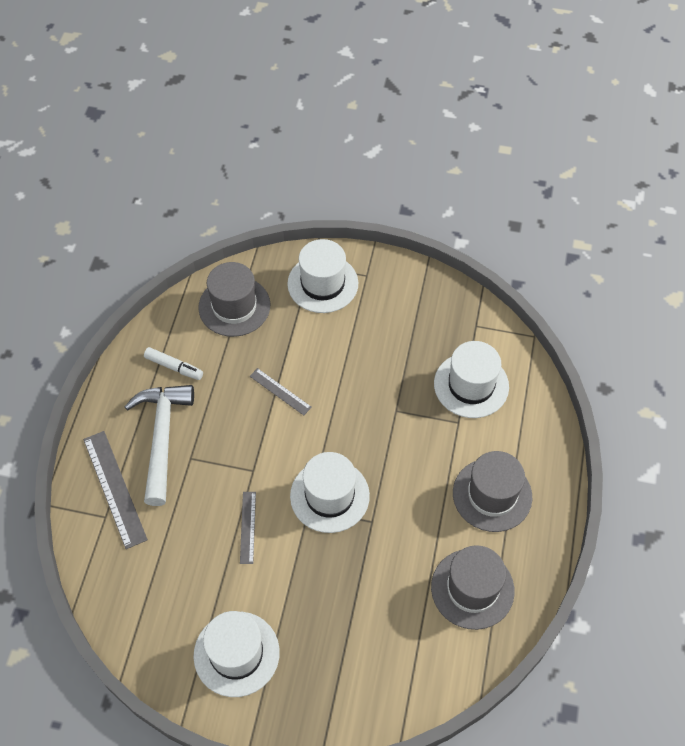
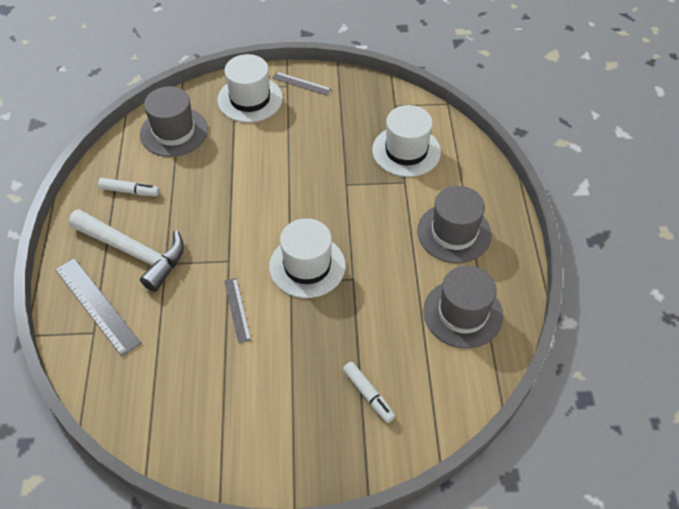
camera: 15 degrees left, 5 degrees down
(162, 438) = (133, 252): white hammer -> white hammer turned 135 degrees clockwise
(236, 654) = (257, 424): white hat -> none
(280, 391) = (235, 191): grey ruler -> grey ruler (301, 83)
(351, 652) = (368, 395): none -> white marker

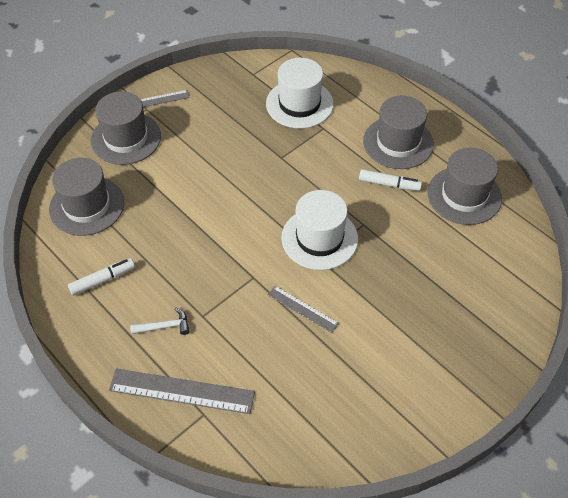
camera: 40 degrees left, 0 degrees up
(133, 252) = (164, 326): white hammer -> white hammer, size x0.42
(250, 99) = (126, 138): white hat -> grey hat
(368, 395) = (464, 298): white marker -> white marker (389, 184)

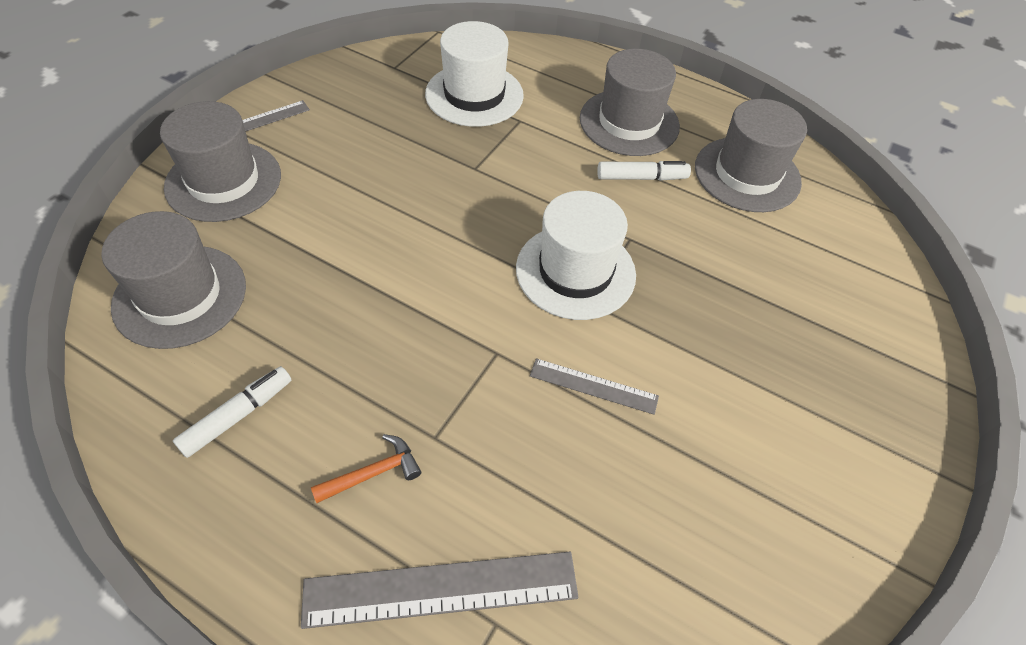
camera: 20 degrees left, 0 degrees up
(164, 326) = (373, 473): white hammer -> orange hammer

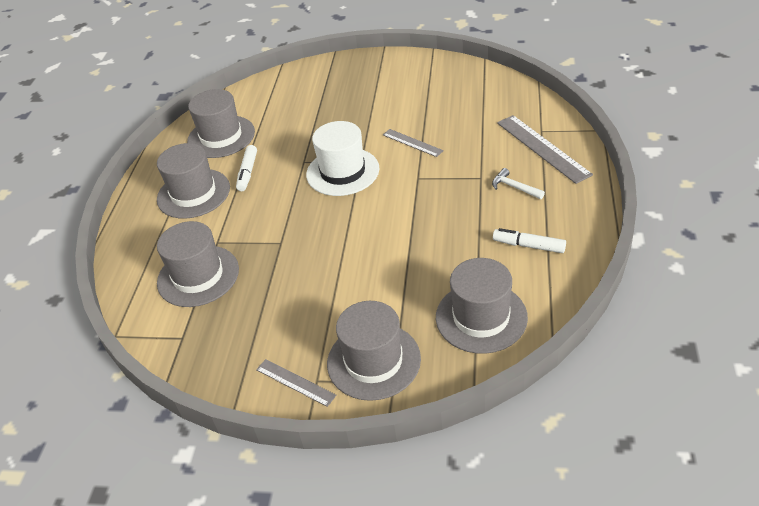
camera: 105 degrees left, 10 degrees down
(373, 473) = (514, 187): orange hammer -> white hammer
(474, 95) = (198, 276): white hat -> grey hat
(593, 386) = (412, 143): grey ruler -> grey ruler turned 45 degrees counterclockwise
(641, 177) = (247, 172): white marker -> white marker turned 150 degrees counterclockwise

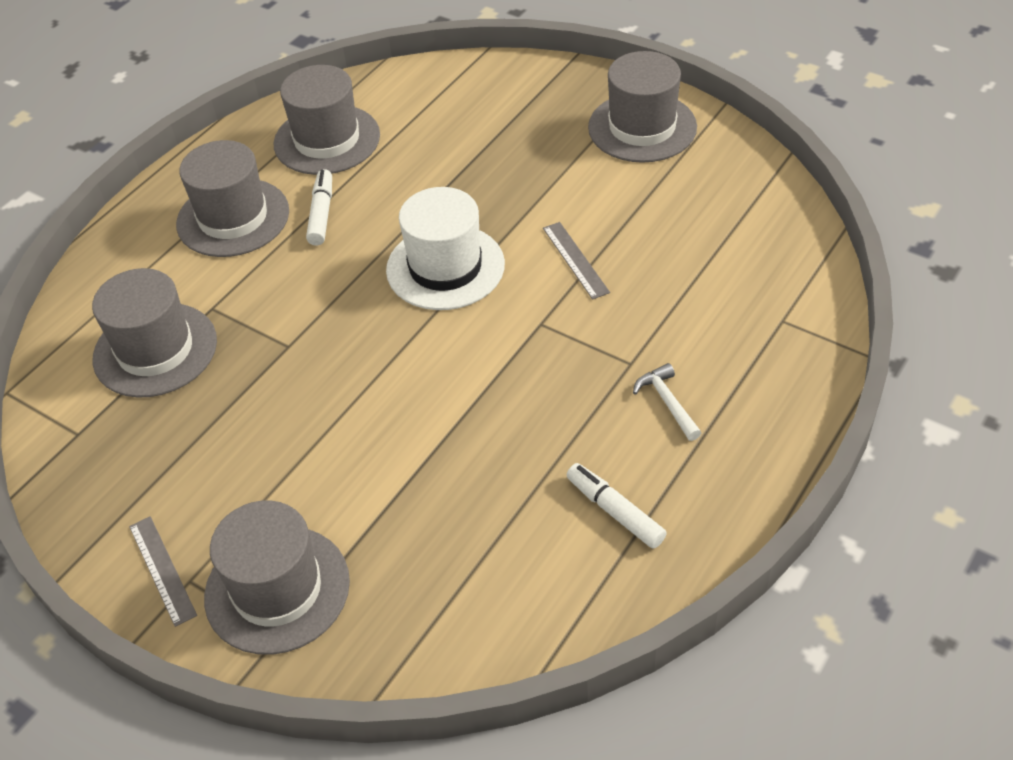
camera: 25 degrees right, 5 degrees up
(247, 172) = (321, 213): white marker -> white marker turned 150 degrees clockwise
(481, 317) = (463, 594): grey hat -> grey hat (642, 127)
(542, 148) = (760, 352): grey ruler -> none

